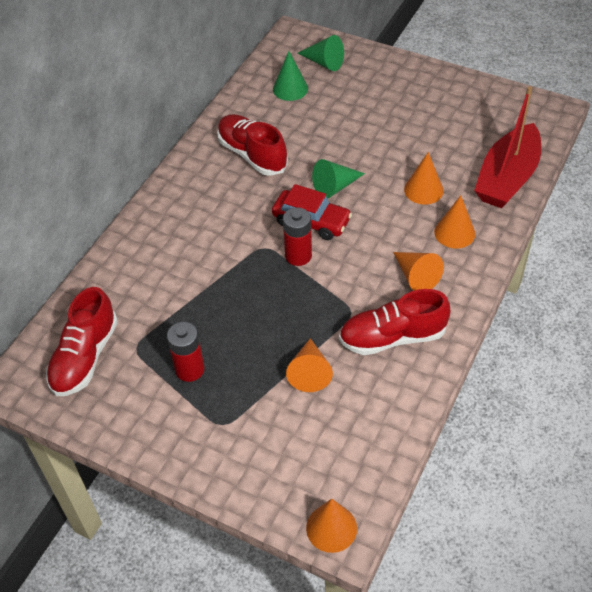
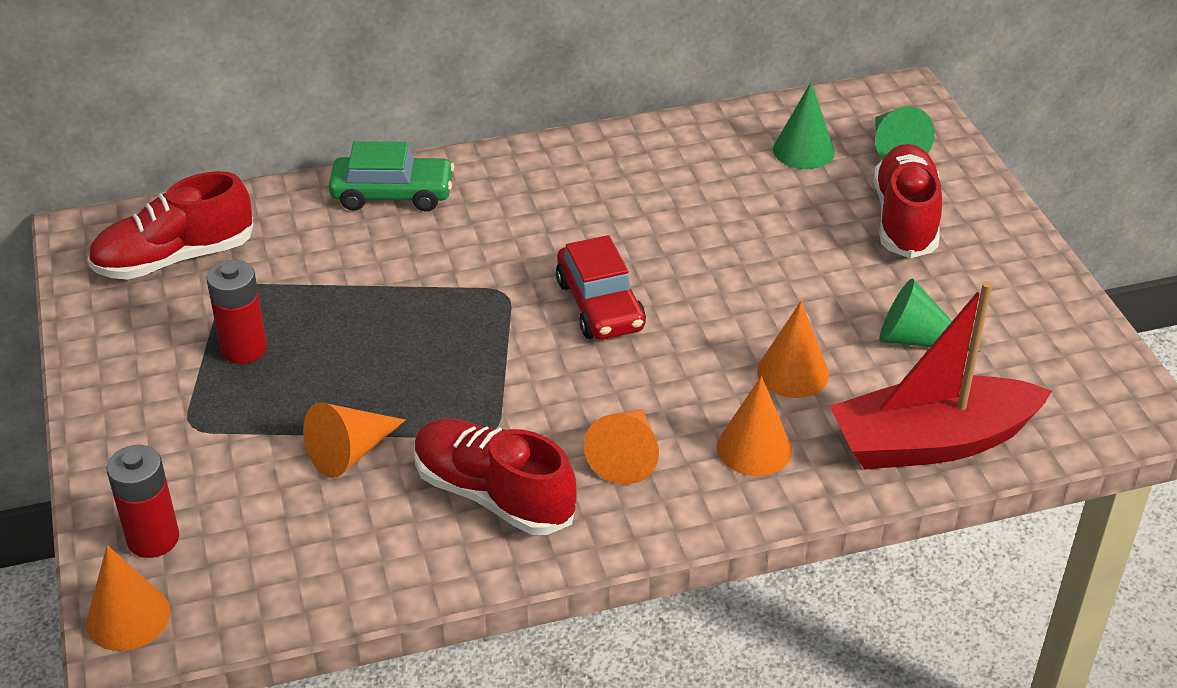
camera: 45 degrees right, 10 degrees down
(143, 242) = (393, 194): none -> green car
(252, 154) = (645, 189): red shoe -> red shoe (905, 219)
(298, 256) = (527, 329): red battery -> red battery (153, 539)
(335, 187) = (686, 290): green cone -> green cone (915, 339)

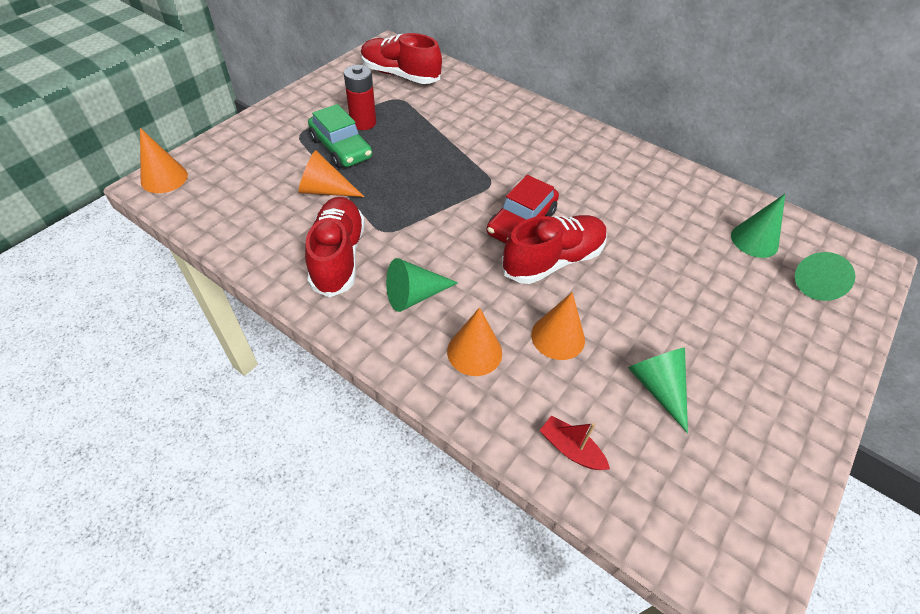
camera: 50 degrees right, 10 degrees up
(153, 539) = (218, 160): red battery -> none
(393, 194) = (516, 111): green car -> green car (341, 148)
(626, 456) = (414, 295): orange cone -> green cone
(905, 219) = (761, 322): red shoe -> red shoe (553, 261)
(932, 442) = (571, 449): red boat -> red boat, size x0.40

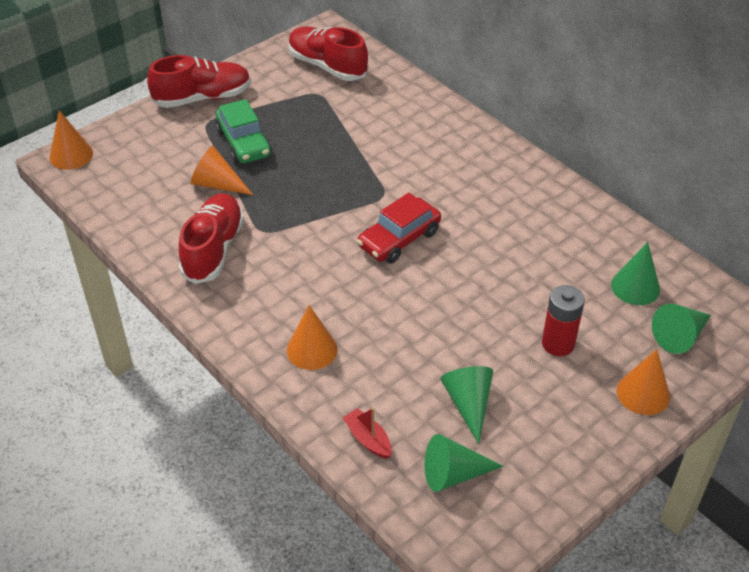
camera: 15 degrees right, 5 degrees down
(363, 123) = (273, 117): red battery -> red battery (558, 344)
(414, 295) = (273, 293): green cone -> green cone (453, 474)
(553, 261) = (416, 279): red shoe -> red shoe (203, 98)
(558, 337) = (393, 348): orange cone -> orange cone (643, 393)

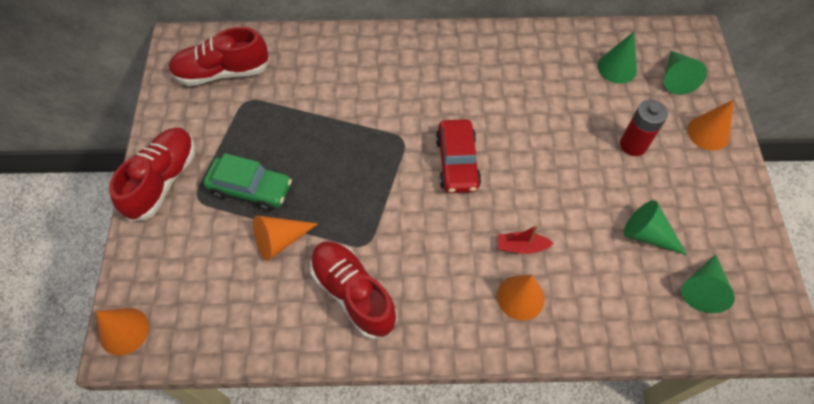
camera: 50 degrees left, 15 degrees up
(368, 439) = (635, 320): red boat -> red boat (521, 246)

